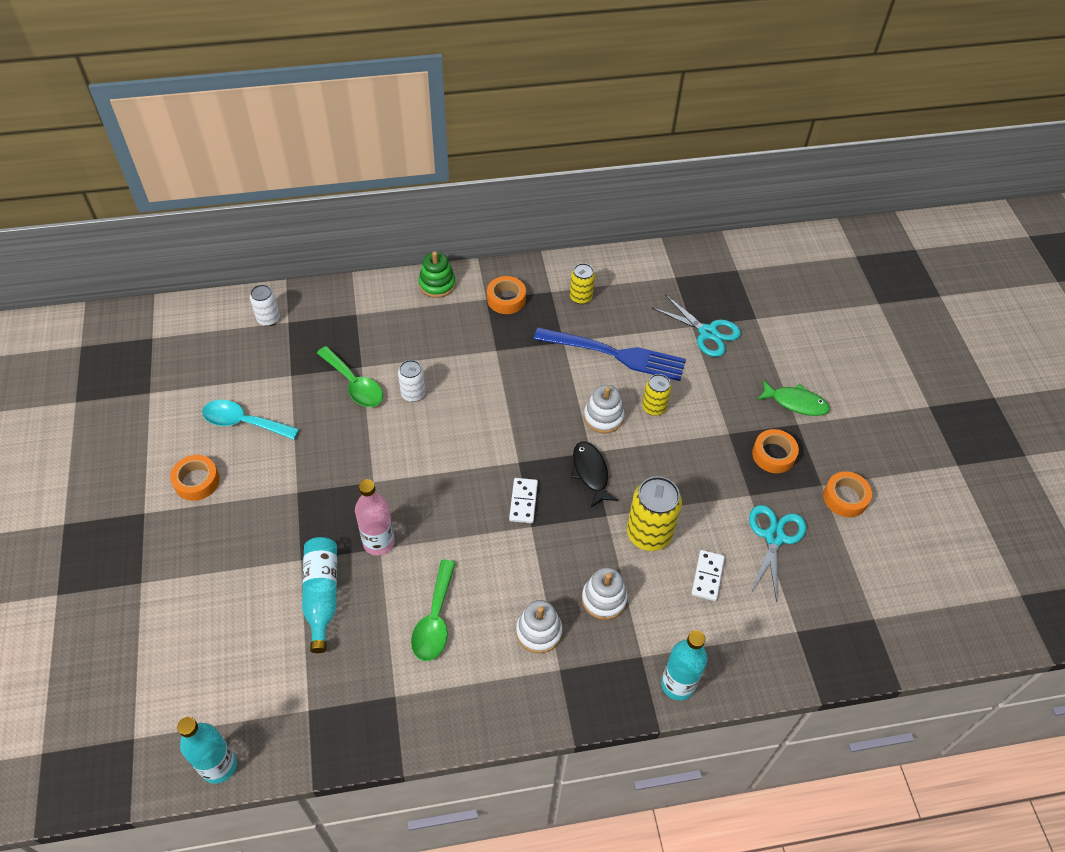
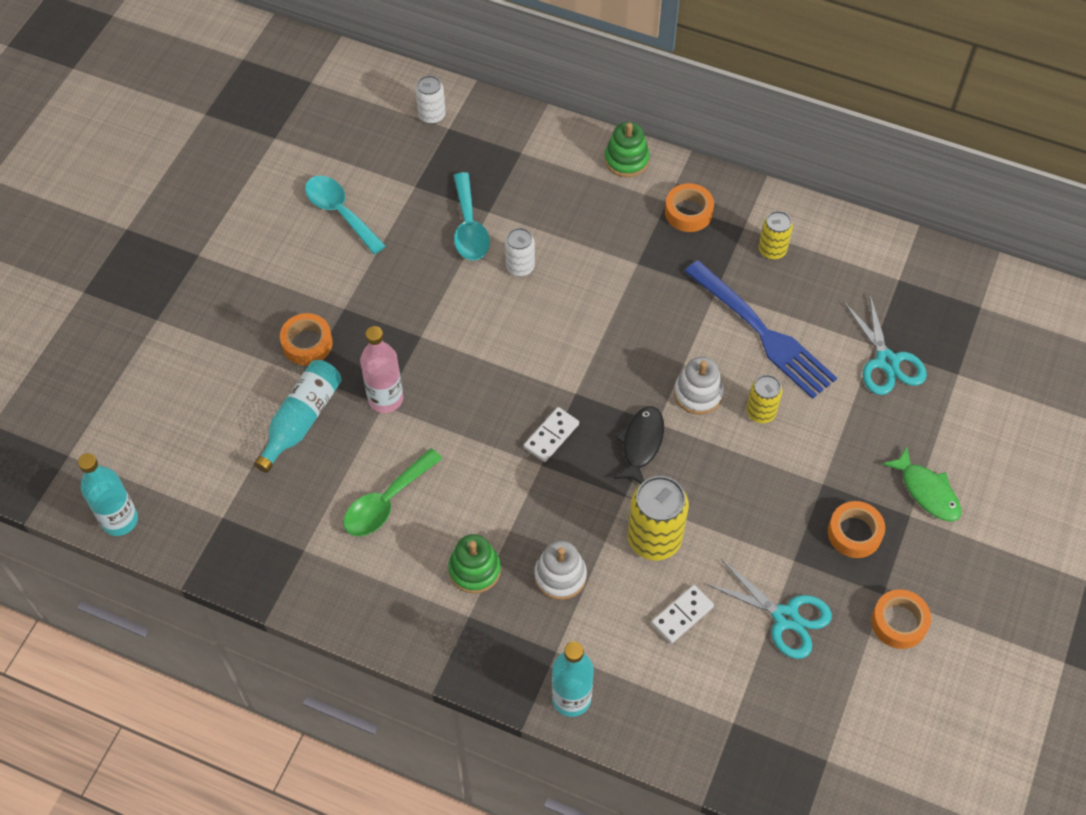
camera: 35 degrees right, 5 degrees up
(197, 481) = (262, 249): orange tape -> orange tape (307, 343)
(354, 384) = (469, 227): green spoon -> turquoise spoon
(539, 632) = (474, 569): white stacking toy -> green stacking toy
(774, 537) = (785, 617): turquoise scissors -> turquoise scissors turned 75 degrees clockwise

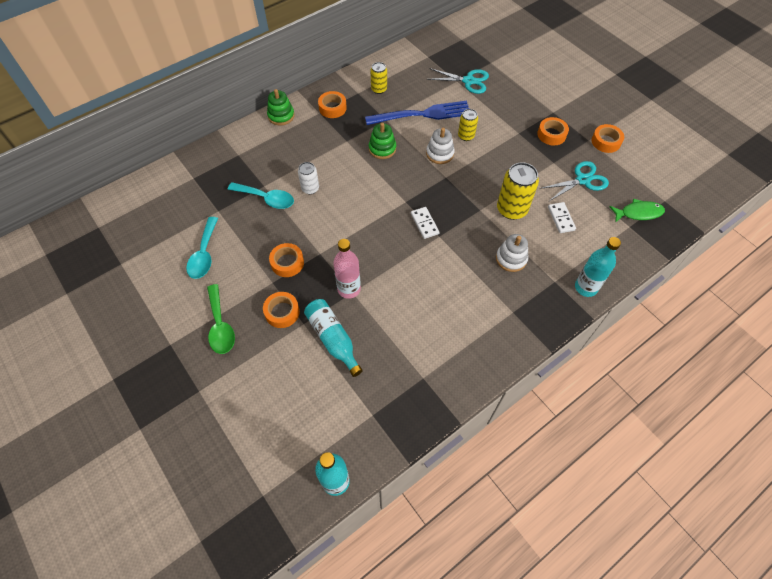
camera: 60 degrees left, 0 degrees up
(340, 212) = (204, 254): turquoise spoon -> turquoise spoon turned 75 degrees counterclockwise
(383, 308) = (287, 263): none -> orange tape
(386, 502) = (417, 319): green spoon -> green spoon (220, 326)
(432, 115) = (178, 181): white can -> none
(474, 569) = (485, 296): green stacking toy -> green stacking toy (382, 149)
(641, 444) = (454, 189): black fish -> none
(927, 491) = (544, 101): green fish -> green fish (638, 213)

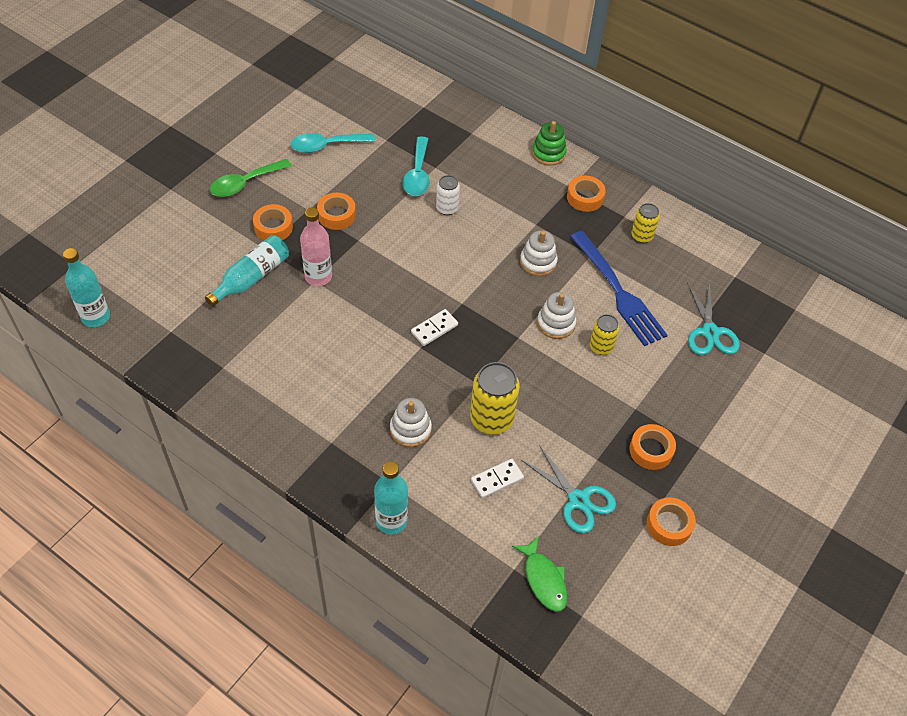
camera: 70 degrees right, 5 degrees down
(382, 149) = (538, 262): green stacking toy -> white stacking toy

